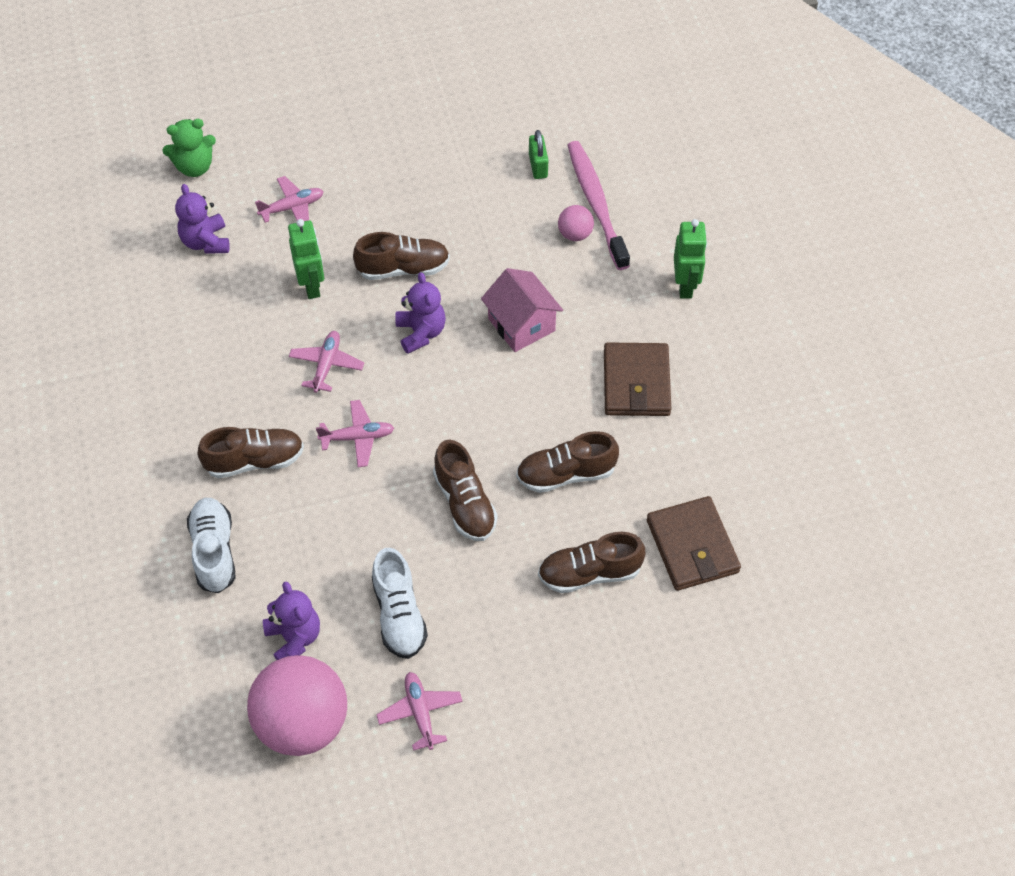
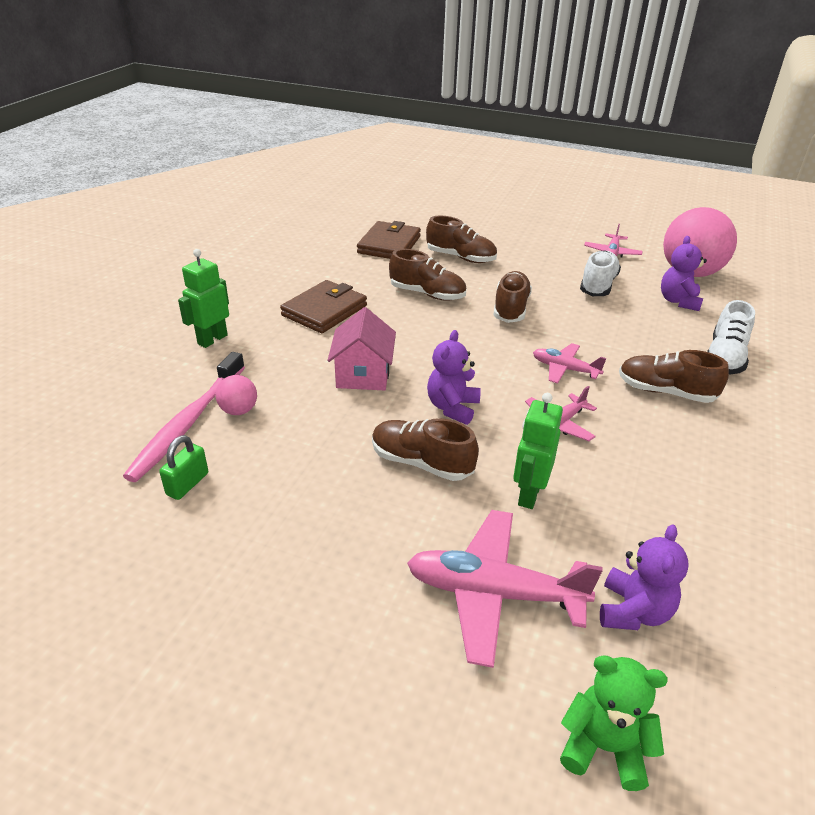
camera: 145 degrees left, 20 degrees down
(292, 207) = (494, 593): pink plane -> pink plane, size x1.78

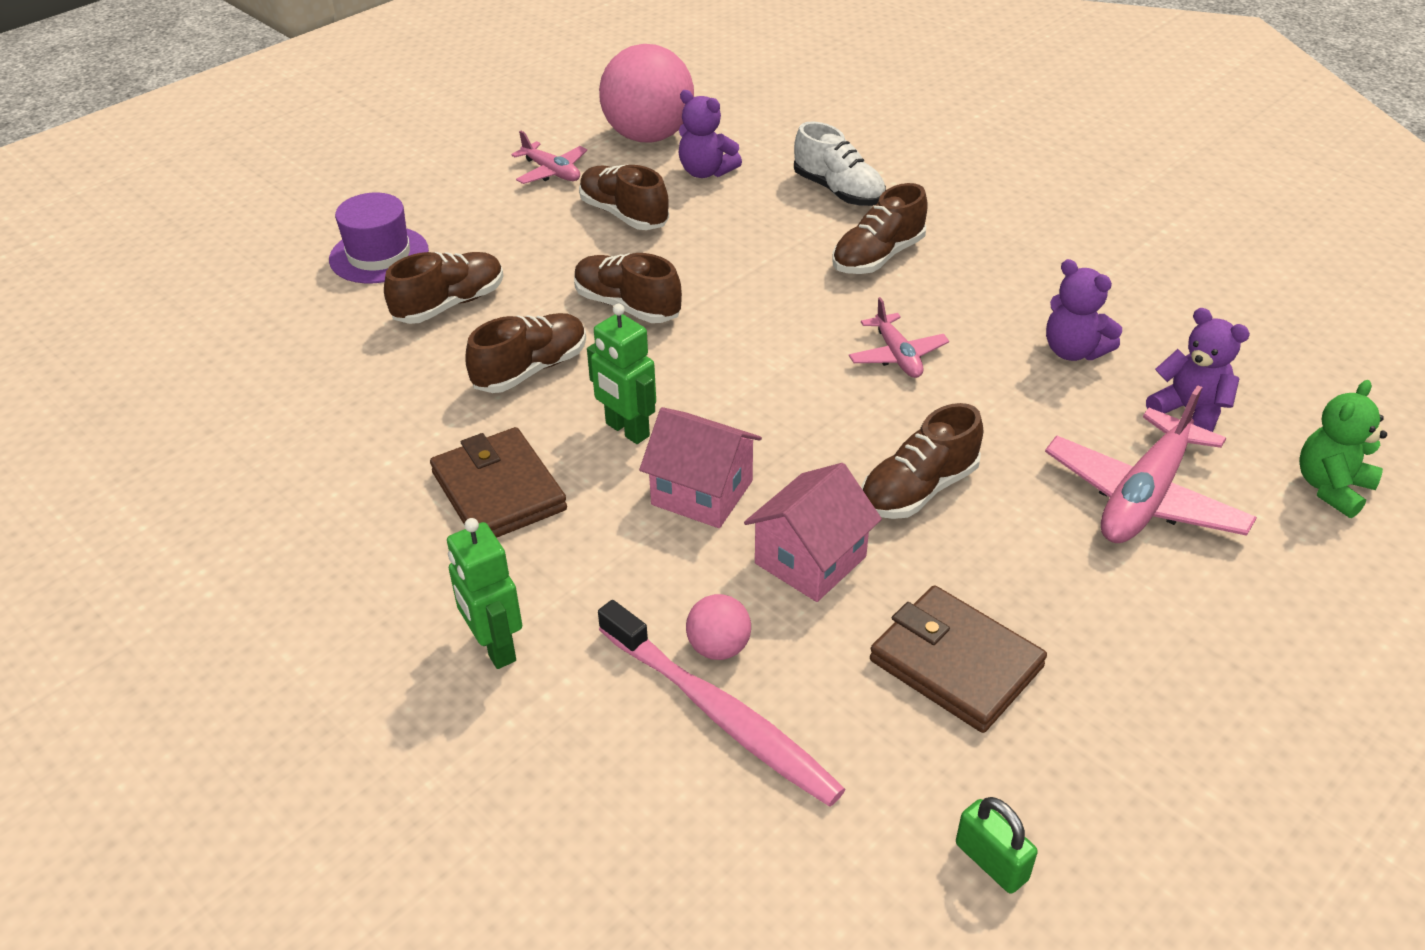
camera: 65 degrees left, 5 degrees up
(187, 484) = (866, 734): green padlock -> green padlock (991, 861)
(327, 429) = (810, 560): none -> pink house
(389, 245) = (341, 365): brown wallet -> brown wallet (955, 663)
(452, 407) = (822, 430): purple teddy bear -> purple teddy bear (1073, 351)
(482, 229) = (379, 255): none -> purple hat
(528, 494) = (1007, 421): green robot -> green robot (627, 430)
(565, 369) = (794, 311): pink plane -> none
(598, 285) = (624, 214): white shoe -> brown shoe

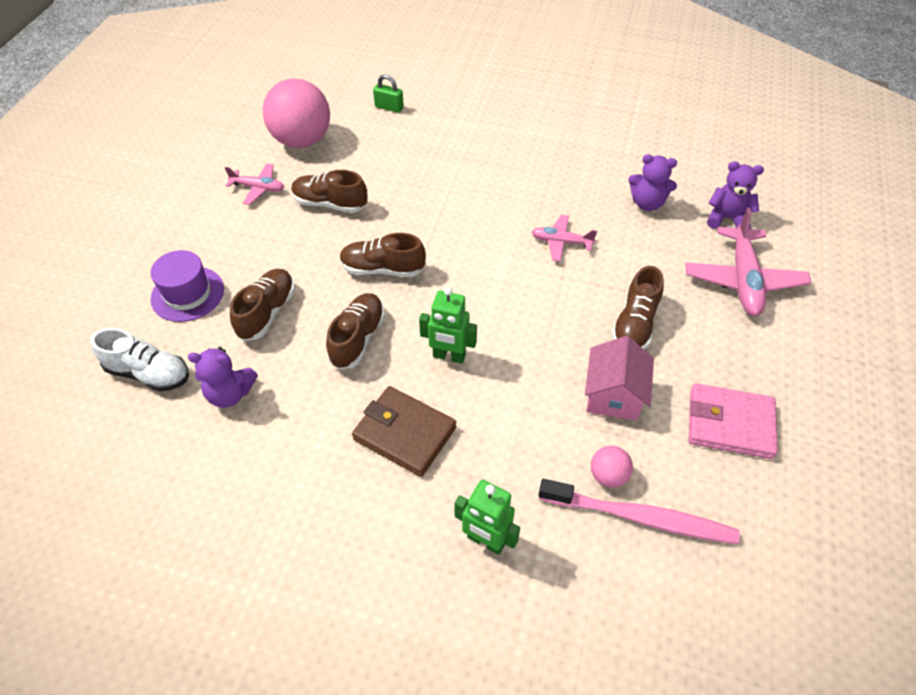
camera: 30 degrees left, 10 degrees up
(702, 492) = (523, 379): pink house -> none
(706, 172) = (358, 155): purple teddy bear -> purple teddy bear (230, 393)
(838, 191) = (447, 142): white shoe -> white shoe (148, 373)
(878, 257) = (502, 180): brown shoe -> none
(897, 355) = (561, 242): pink plane -> pink plane turned 150 degrees clockwise
(955, 663) = (730, 424): brown wallet -> pink wallet
(991, 861) = (828, 531): green padlock -> green padlock (389, 107)
(1331, 488) = (818, 237): green teddy bear -> none

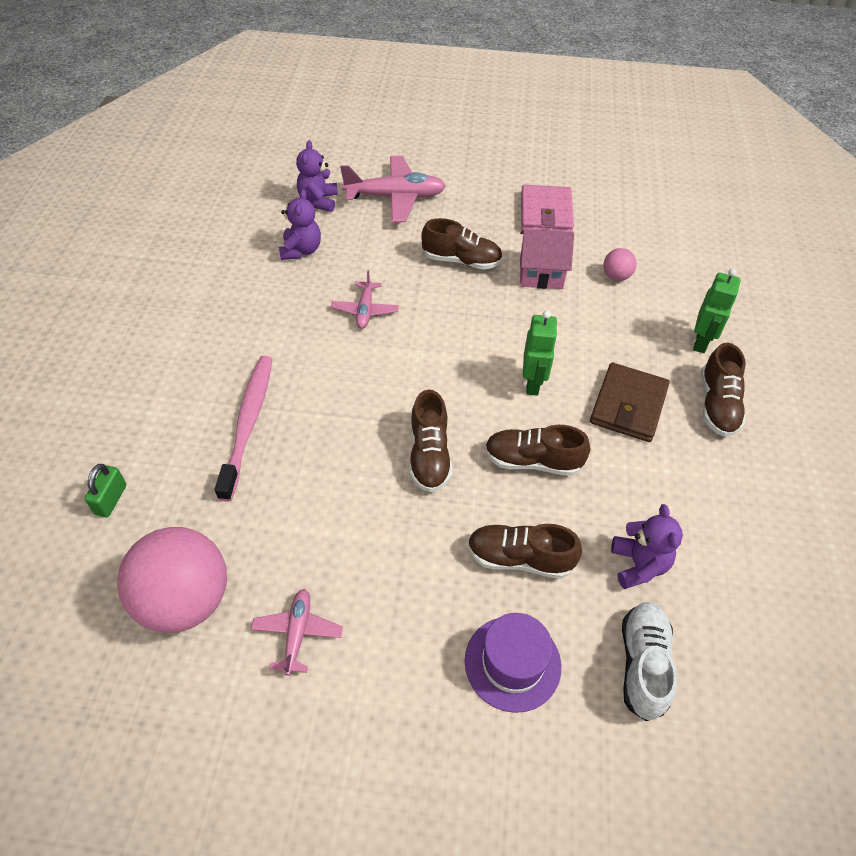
camera: 100 degrees left, 0 degrees up
(330, 204) = (324, 532): brown shoe -> brown shoe (717, 405)
(640, 517) = (643, 260): pink toothbrush -> pink toothbrush (248, 423)

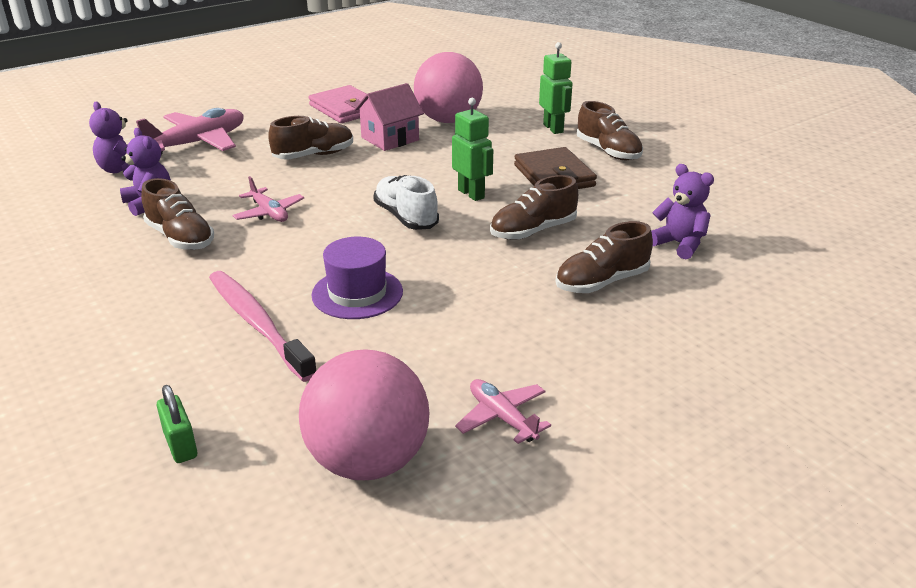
camera: 40 degrees left, 20 degrees down
(429, 455) = (451, 265): brown shoe -> brown shoe (180, 238)
(512, 663) = (680, 335): purple hat -> purple hat (357, 293)
(616, 276) = (448, 120): pink ball -> pink ball, size x2.25
(643, 664) = (755, 287): white shoe -> white shoe (406, 217)

